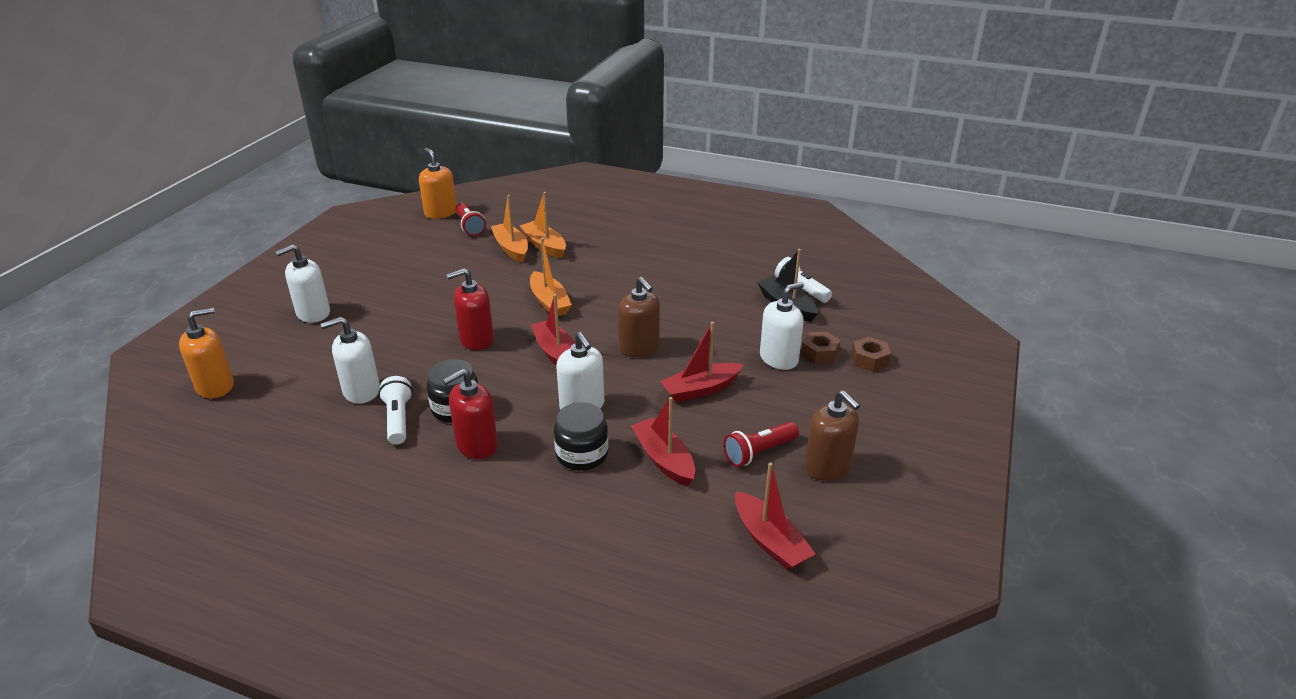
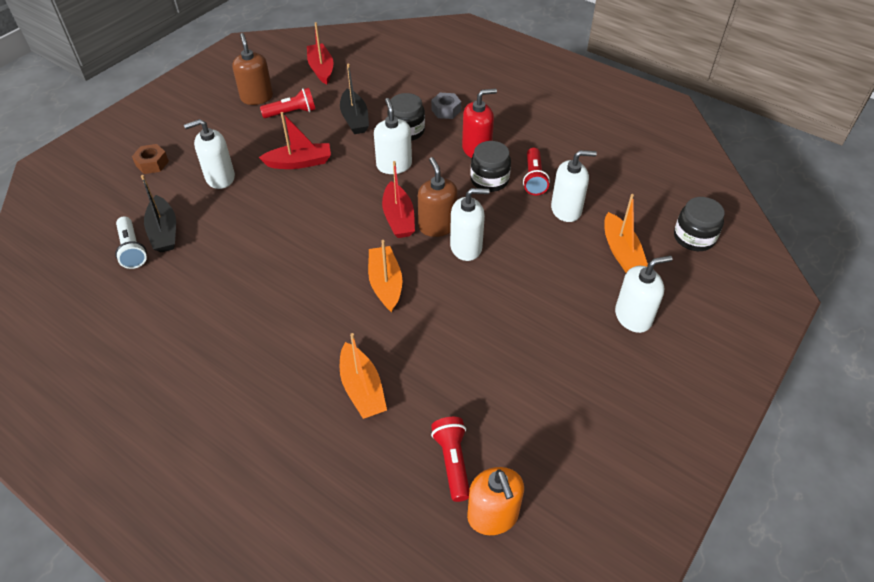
camera: 165 degrees left, 15 degrees up
(215, 386) = (694, 237): orange soap dispenser -> black jar
(398, 419) = (533, 179): white flashlight -> red flashlight
(476, 339) = (466, 247): red soap dispenser -> white soap dispenser
(511, 248) = (405, 392): orange boat -> orange boat (621, 251)
(532, 499) = (446, 110): none -> grey nut
(639, 348) = (325, 210): brown soap dispenser -> brown soap dispenser (437, 226)
(664, 459) = (355, 119): red boat -> black boat
(819, 353) = (184, 176): brown nut -> none

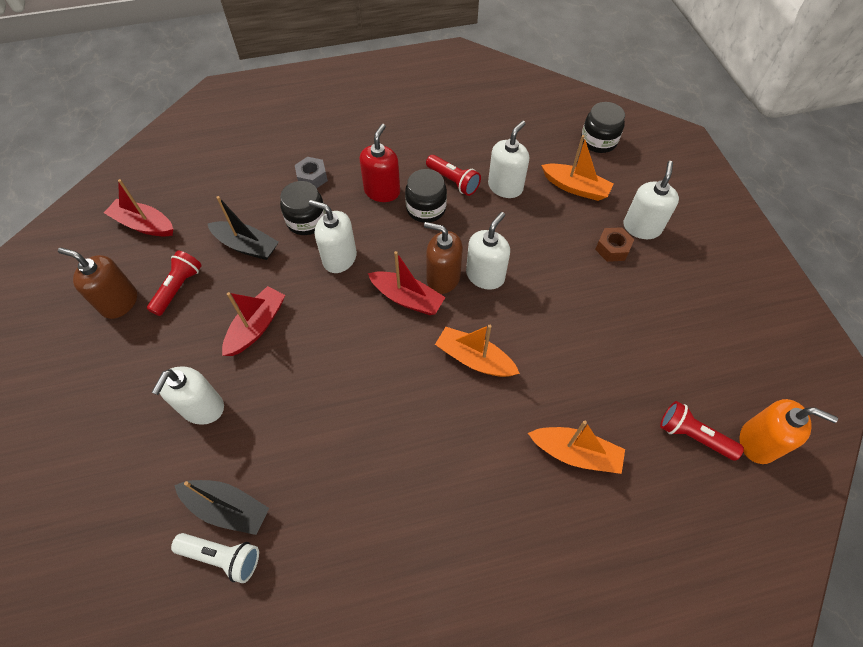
camera: 50 degrees left, 10 degrees up
(152, 163) = (107, 460): brown nut -> brown nut (612, 248)

